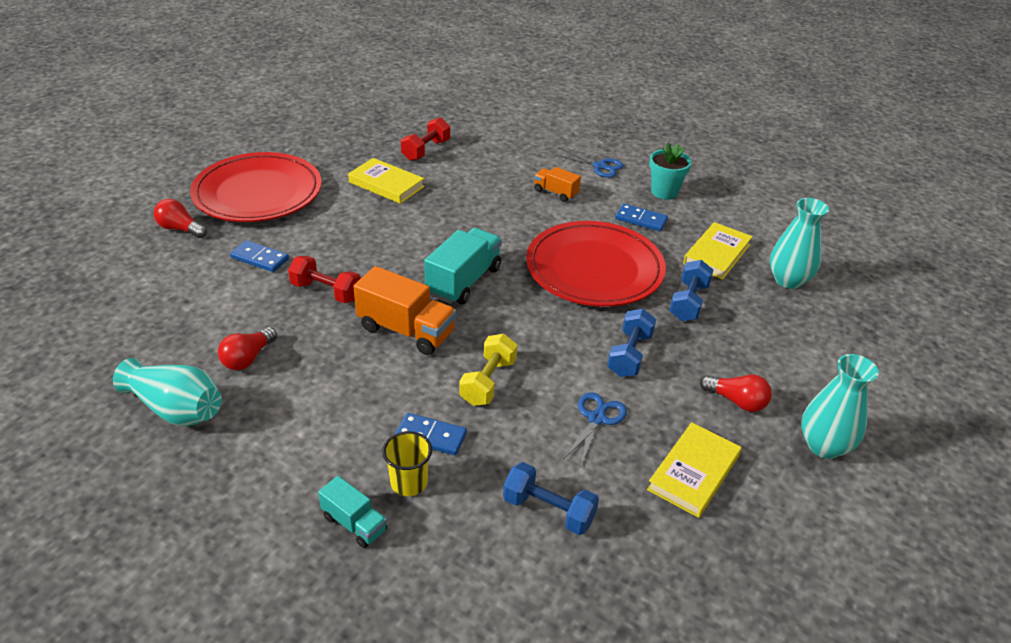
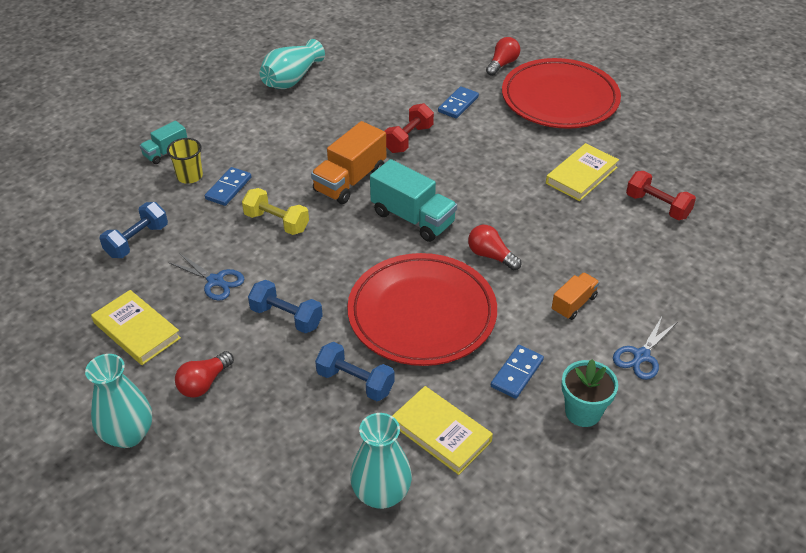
camera: 100 degrees right, 5 degrees up
(248, 358) = (335, 104): red light bulb -> red light bulb (491, 256)

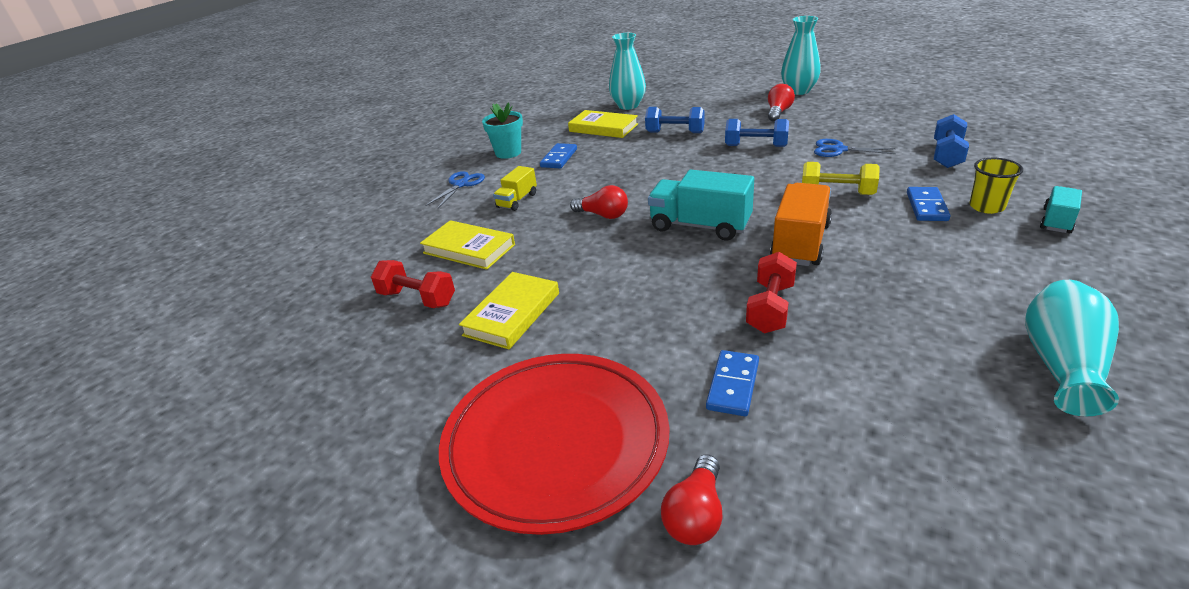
camera: 170 degrees right, 10 degrees down
(137, 330) = (860, 119): yellow book -> yellow book (469, 249)
(422, 314) = (647, 169): red plate -> none
(573, 304) = (517, 200): orange truck -> yellow truck

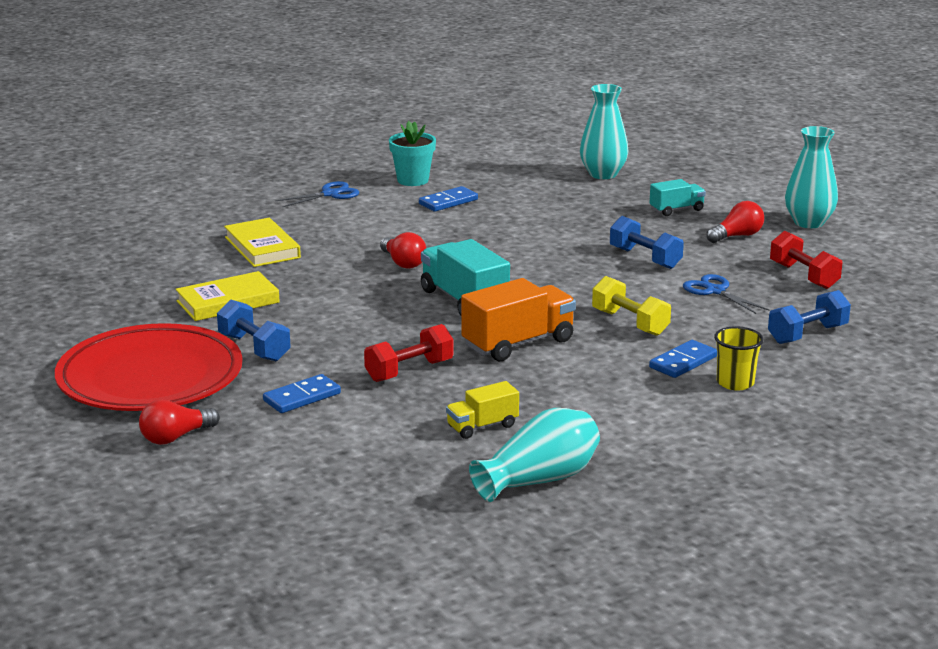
camera: 30 degrees right, 10 degrees down
(417, 298) = (179, 267): red dumbbell -> red dumbbell (804, 276)
(517, 200) = (354, 225): yellow truck -> yellow truck (482, 426)
(603, 128) = (537, 188): yellow book -> none
(675, 132) = (595, 218): blue dumbbell -> blue dumbbell (254, 348)
(1056, 221) = (768, 415): turquoise truck -> turquoise truck (676, 210)

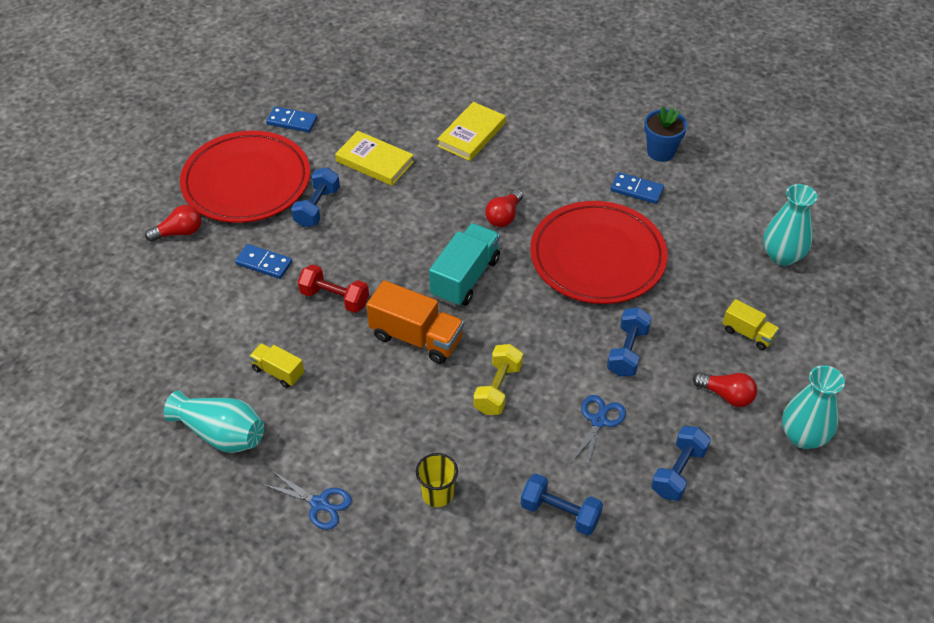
camera: 60 degrees right, 25 degrees up
(176, 437) = (179, 232): red light bulb -> red light bulb turned 135 degrees clockwise
(330, 194) = (593, 122): blue scissors -> blue scissors (319, 503)
(413, 180) = (660, 152): turquoise flower pot -> blue flower pot
(513, 239) = (597, 257): none -> red plate
(676, 210) = (748, 333): turquoise truck -> yellow truck
(683, 362) = (451, 448): blue domino -> blue domino (292, 121)
(804, 276) = (678, 472): red dumbbell -> blue dumbbell

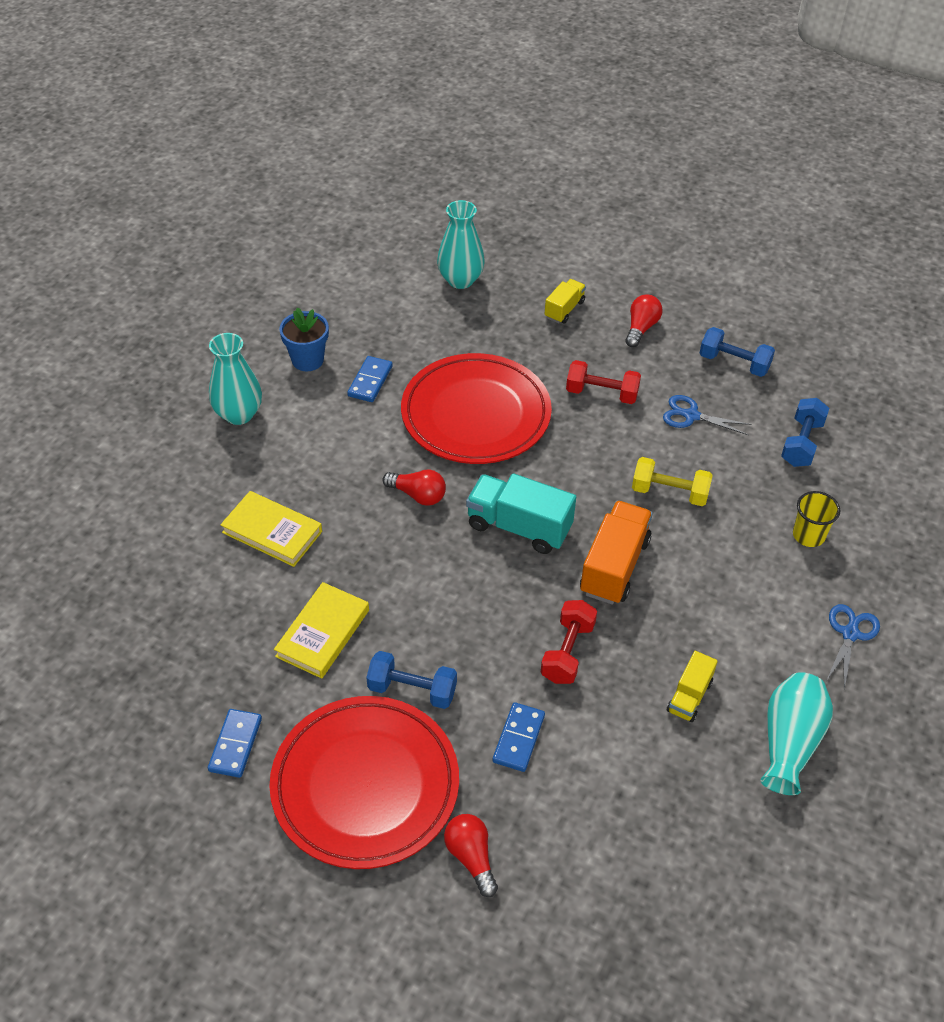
camera: 95 degrees left, 0 degrees up
(627, 351) = (601, 393): blue dumbbell -> red dumbbell
(803, 436) = (675, 284): turquoise vase -> turquoise vase (239, 414)

